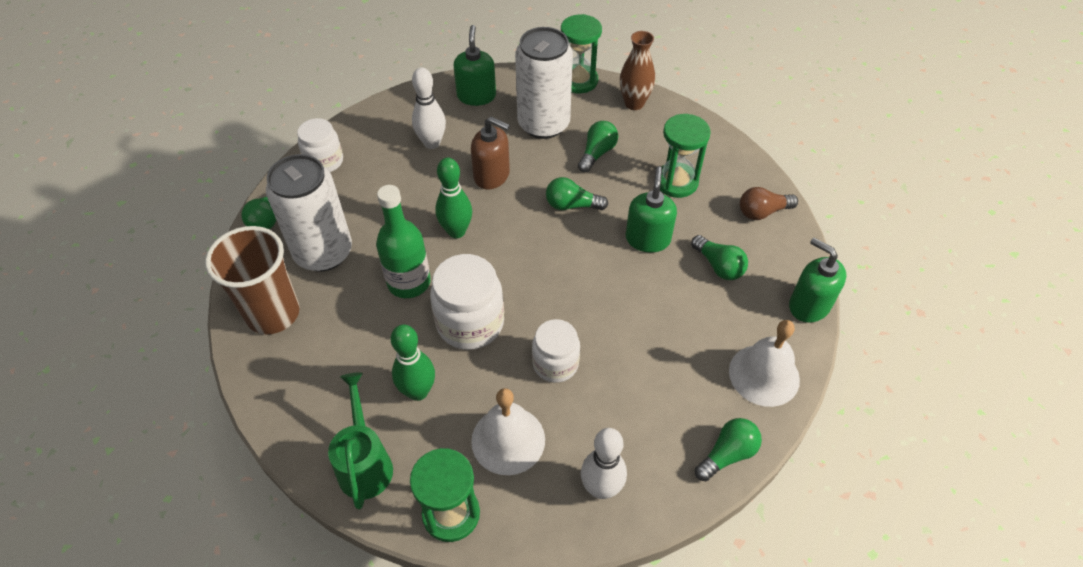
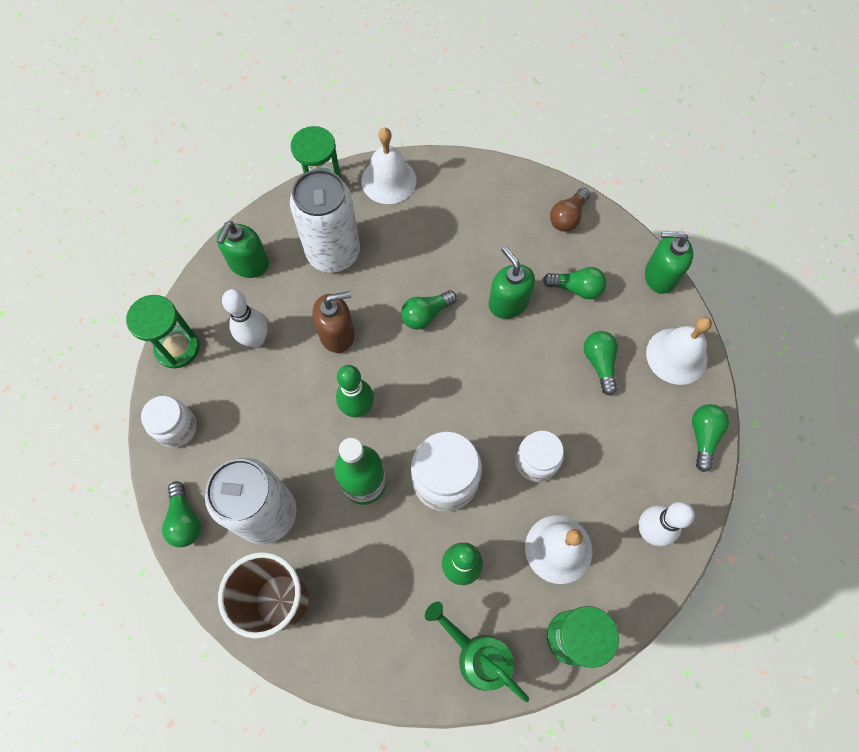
camera: 40 degrees left, 15 degrees up
(476, 96) = (249, 264): green soap dispenser -> green soap dispenser turned 120 degrees counterclockwise
(597, 153) = (402, 251): green light bulb -> green light bulb (599, 363)
(634, 103) = (388, 180): brown vase -> white bell
(676, 182) = (485, 234): green hourglass -> green hourglass (177, 348)

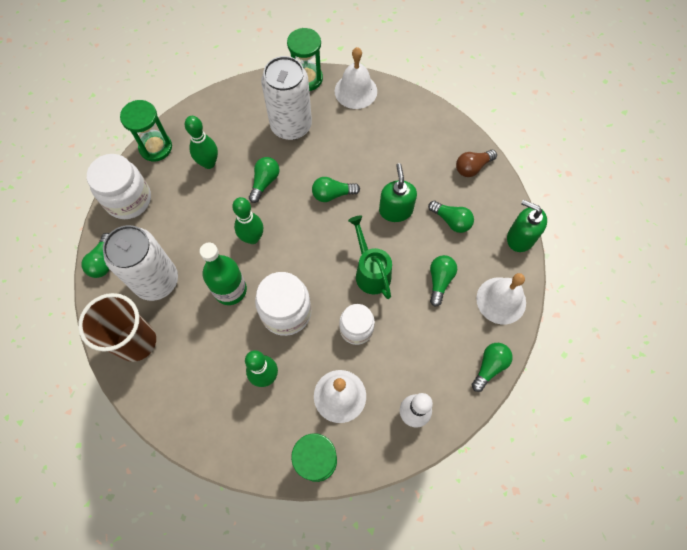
camera: 25 degrees right, 0 degrees up
(177, 428) = (128, 200): white jar -> white jar, size x1.52
(249, 264) = (230, 110): green soap dispenser -> none
(255, 339) = (209, 163): white bowling pin -> green bowling pin
(337, 334) = (264, 182): brown soap dispenser -> green light bulb
(477, 655) = (245, 440): green watering can -> green watering can (370, 271)

